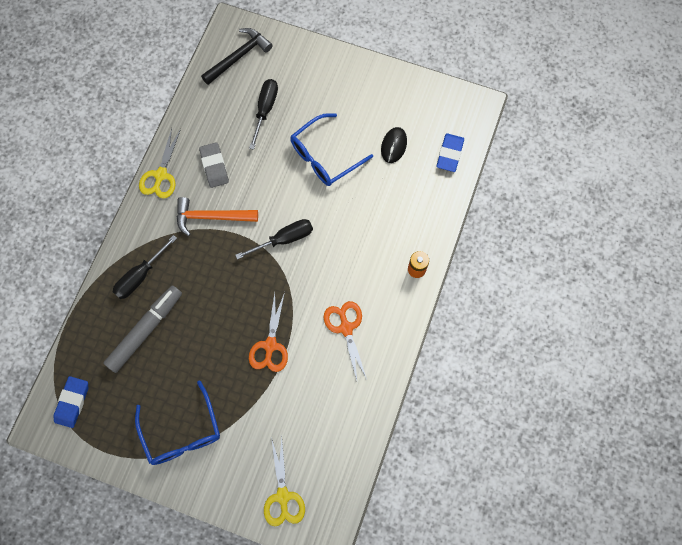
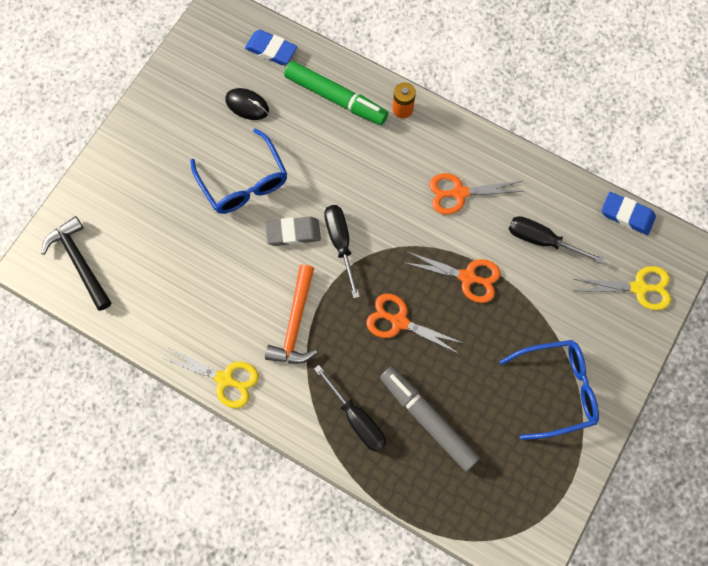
camera: 80 degrees left, 0 degrees up
(72, 402) = (506, 519): blue eraser -> blue eraser (627, 215)
(214, 166) = (227, 311): grey eraser -> grey eraser (293, 233)
(223, 296) = (399, 322): none -> orange scissors
(265, 109) = (163, 240): black screwdriver -> black screwdriver (541, 240)
(415, 213) = (335, 98): none -> green marker

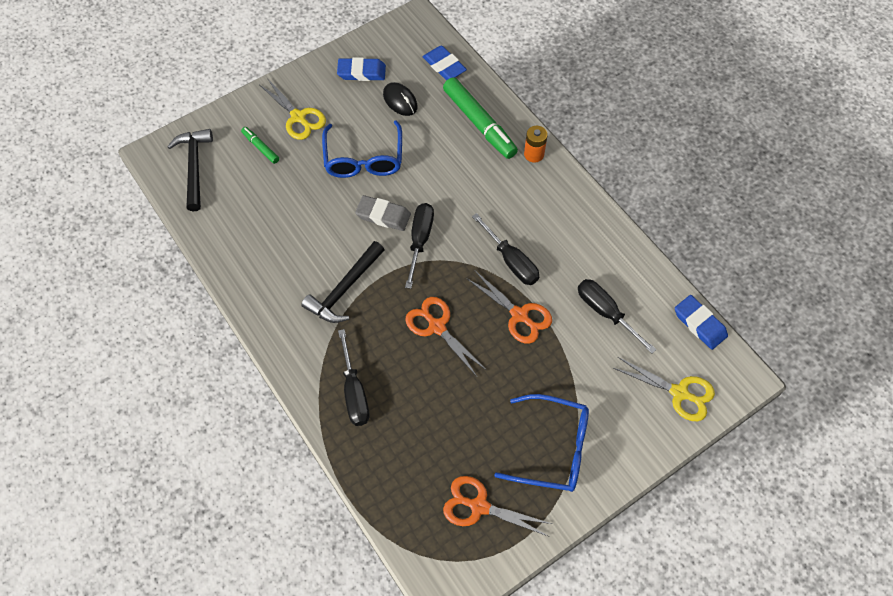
camera: 25 degrees right, 10 degrees down
(135, 213) = (260, 147): none -> green marker
(193, 90) = (361, 72): none -> blue eraser
(225, 379) = (259, 309): yellow scissors -> yellow scissors (298, 117)
(295, 323) = (344, 289): orange hammer -> black hammer
(428, 419) = (418, 421): grey marker -> none
(435, 227) = (511, 261): none -> black screwdriver
(459, 193) = (549, 242): orange scissors -> orange scissors (479, 506)

